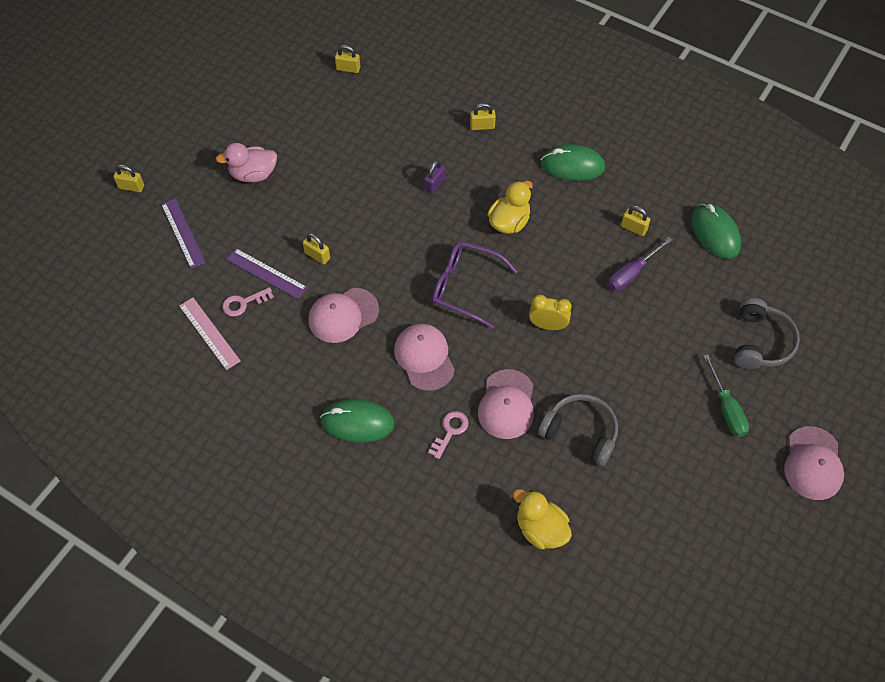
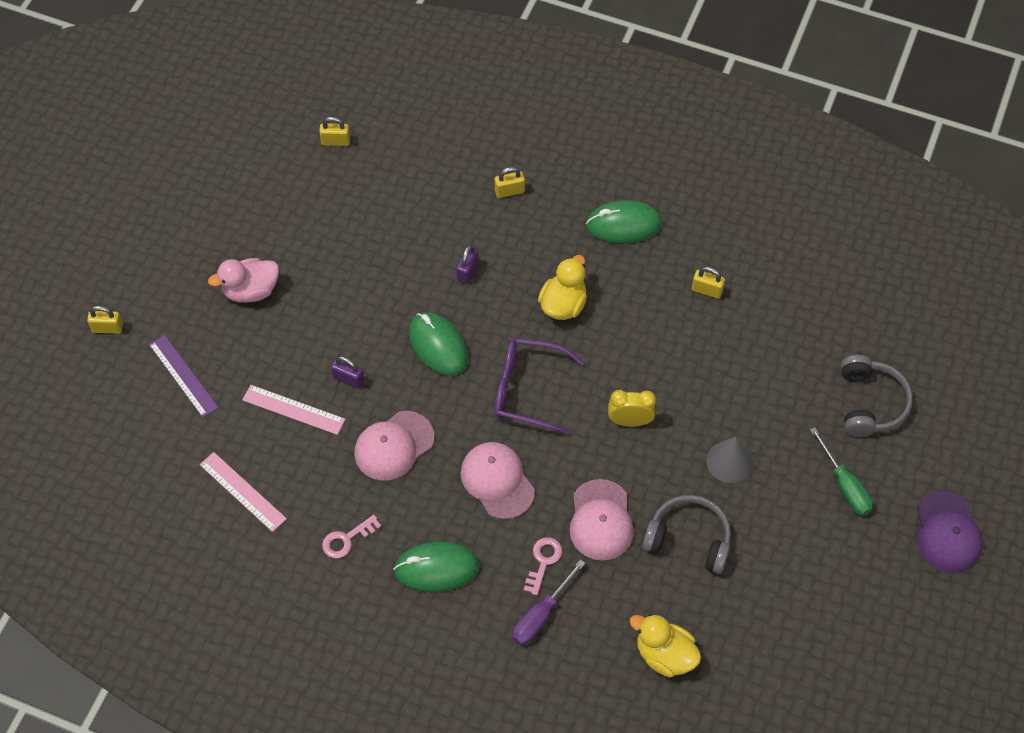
camera: 10 degrees left, 0 degrees up
(244, 303) = (275, 449): pink key -> pink key (347, 539)
(266, 273) = (293, 410): purple ruler -> pink ruler
(317, 256) = (348, 379): yellow padlock -> purple padlock
(628, 372) = (729, 461): none -> grey cone
(632, 273) = (714, 344): purple screwdriver -> purple screwdriver (541, 615)
(715, 233) = (799, 282): green mouse -> green mouse (438, 346)
(813, 463) = (947, 532): pink cap -> purple cap

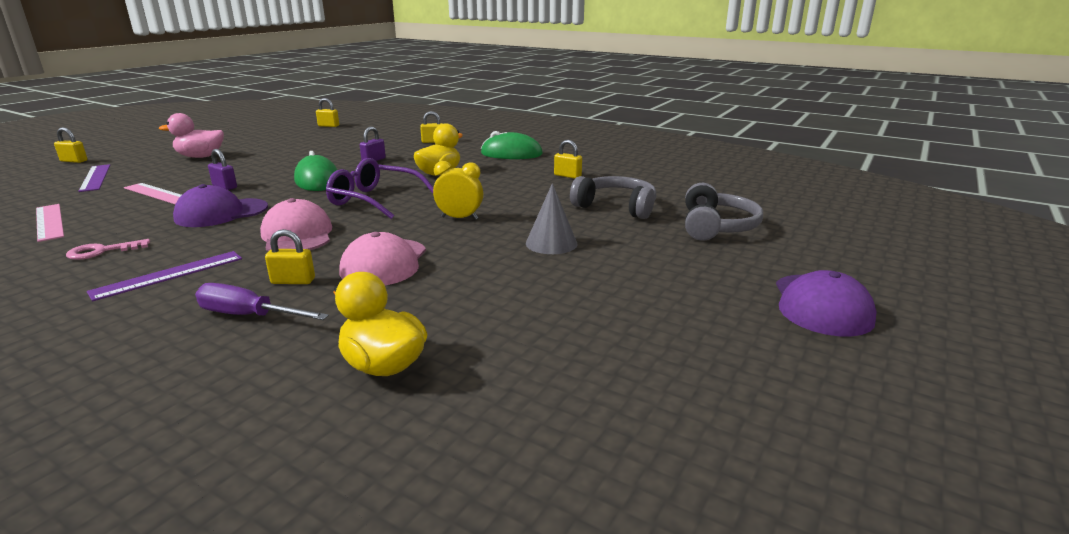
camera: 10 degrees right, 35 degrees down
(394, 446) = (221, 213): pink cap -> purple cap
(436, 568) = (168, 275): green mouse -> purple ruler
(541, 615) = (249, 316): purple screwdriver -> purple screwdriver turned 60 degrees clockwise
(543, 562) = (293, 281): pink key -> yellow padlock
(688, 539) = (478, 282): grey headphones -> grey headphones (616, 207)
(844, 485) = (682, 265): green screwdriver -> none

